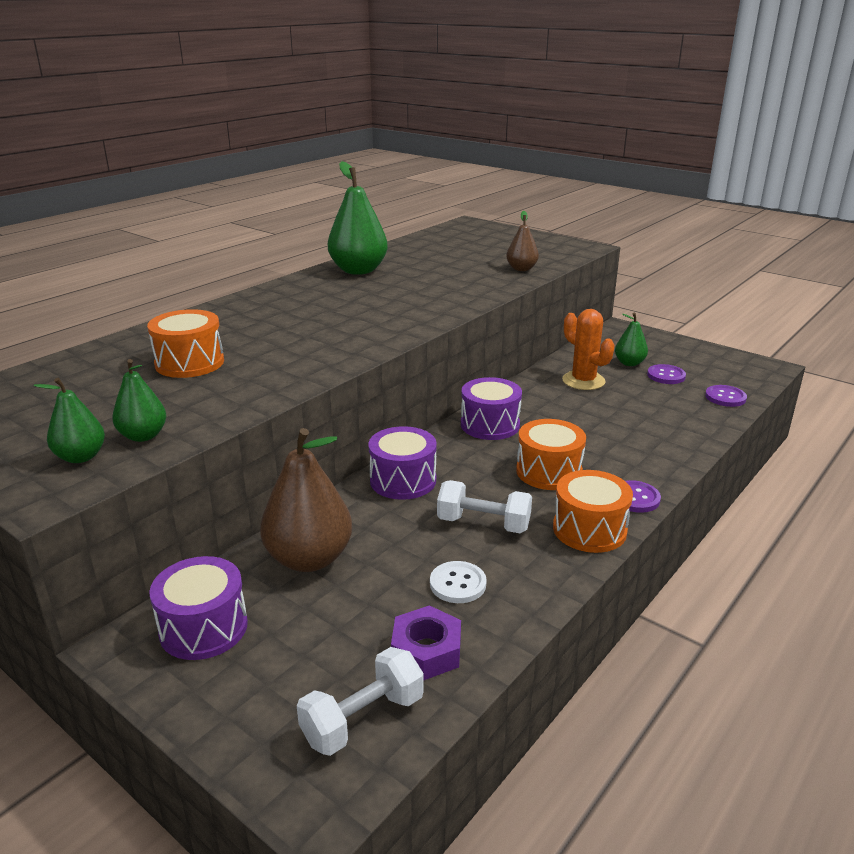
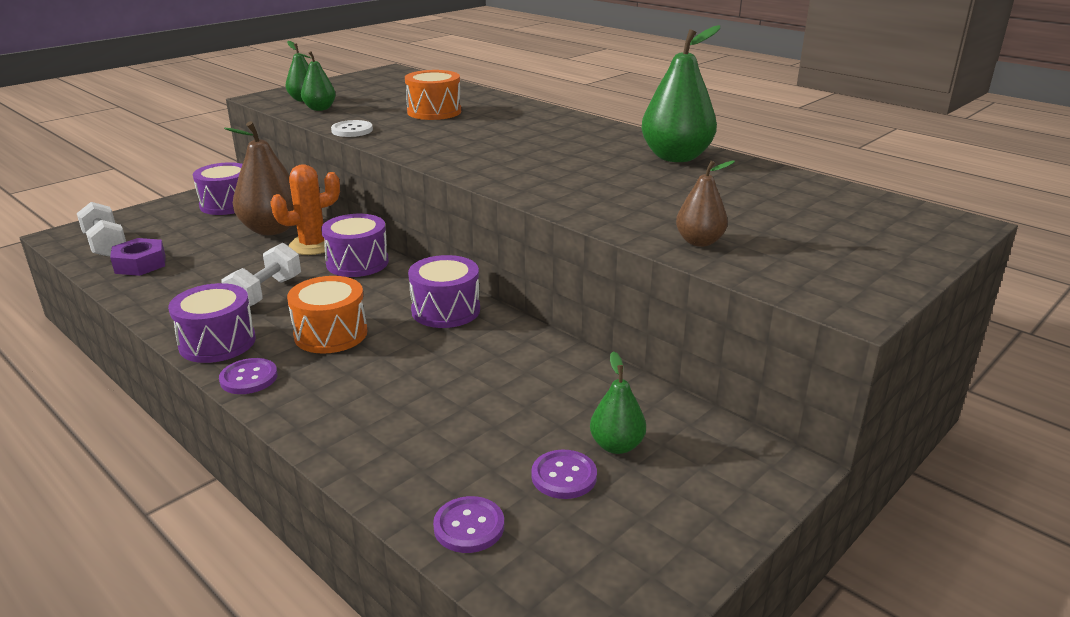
camera: 95 degrees right, 0 degrees up
(458, 584) = (197, 278): white button -> white button (352, 130)
(583, 381) = (553, 389): orange cactus -> orange cactus (313, 245)
(589, 529) = (217, 342): orange drum -> purple drum

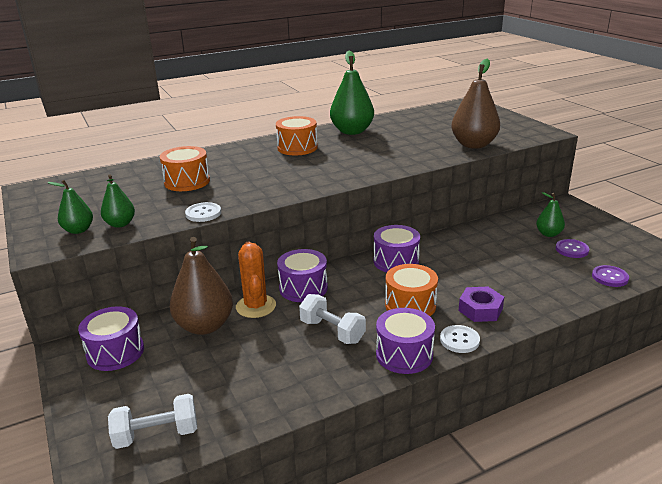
camera: 70 degrees left, 0 degrees up
(140, 264) = (226, 405): purple nut -> purple nut (480, 309)
(249, 378) = (459, 340): purple button -> white button
(579, 138) = (297, 148): none -> orange drum
(699, 242) = (473, 145): brown pear -> brown pear, size x1.84

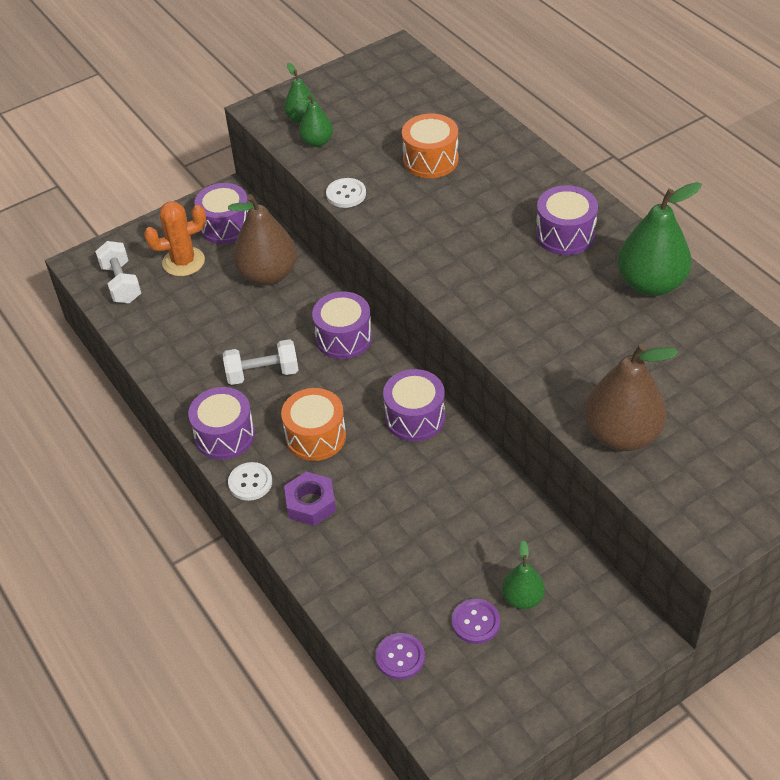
camera: 85 degrees right, 20 degrees up
(256, 306) = (305, 305): orange cactus -> orange cactus (183, 262)
(297, 148) = (565, 234): orange drum -> purple drum
(332, 331) = (262, 373): white dumbbell -> white dumbbell turned 45 degrees clockwise

